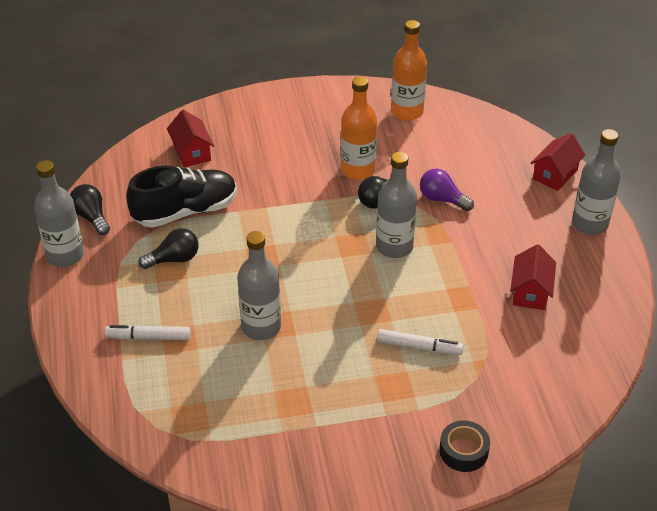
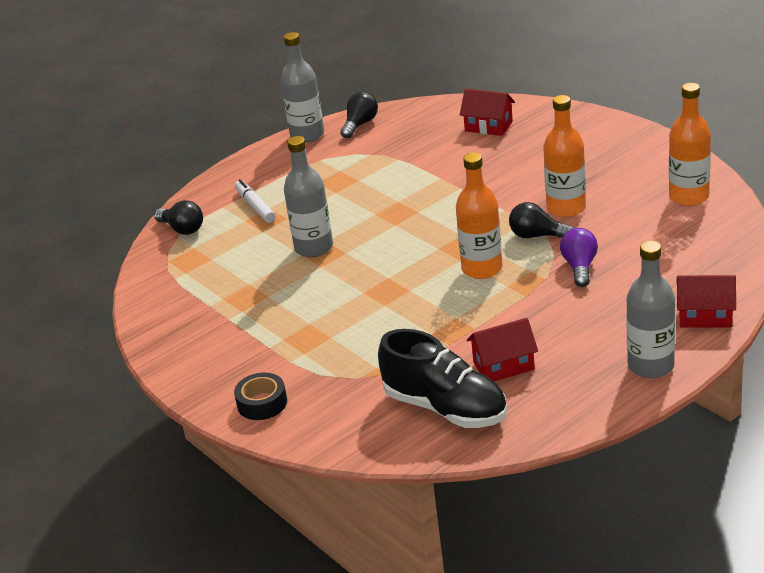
camera: 65 degrees right, 10 degrees down
(174, 259) = (350, 177): black light bulb -> black light bulb (182, 229)
(185, 211) = (412, 157): black shoe -> black shoe (445, 408)
(192, 152) = (488, 126): red house -> red house turned 75 degrees clockwise
(394, 247) = (482, 269): grey bottle -> orange bottle
(419, 347) = (366, 332): white marker -> none

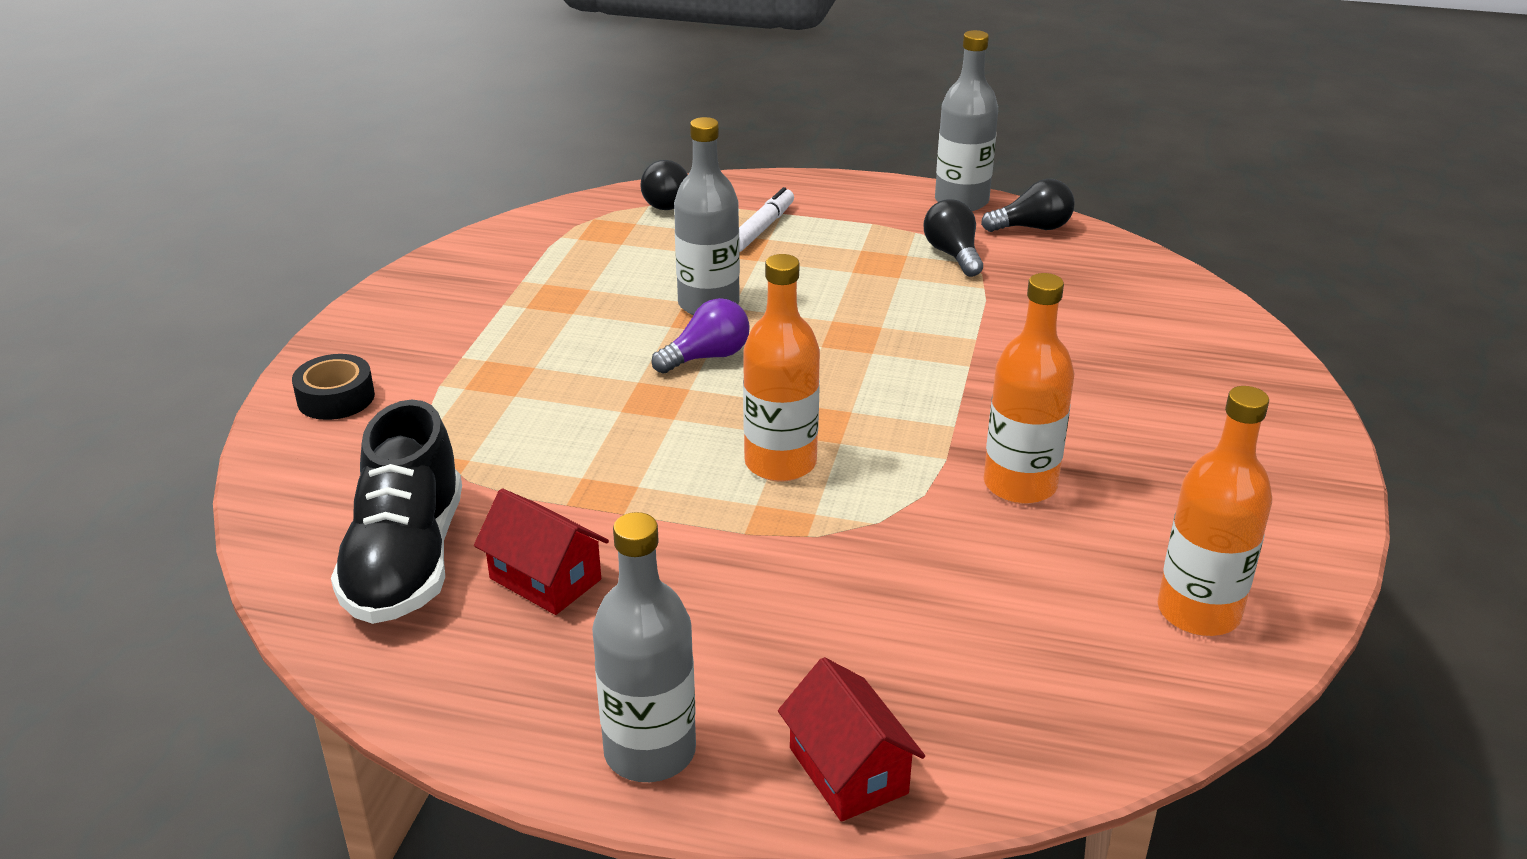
camera: 50 degrees right, 0 degrees up
(488, 126) = (1157, 329): red house -> none
(537, 236) = (915, 484): black light bulb -> black light bulb (953, 255)
(580, 267) = (869, 561): purple light bulb -> purple light bulb (707, 357)

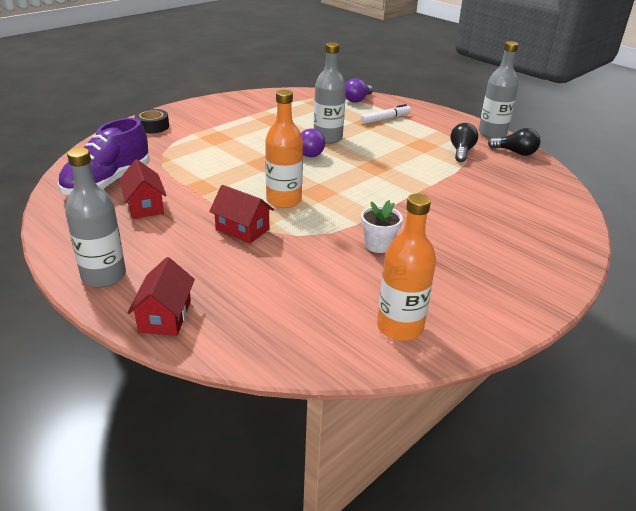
camera: 30 degrees right, 0 degrees up
(406, 560) = (108, 183): black shoe -> purple shoe
(667, 201) = (357, 100): black light bulb -> purple light bulb
(778, 550) = (242, 229): none -> red house
(1020, 485) = (378, 245): orange bottle -> white flower pot

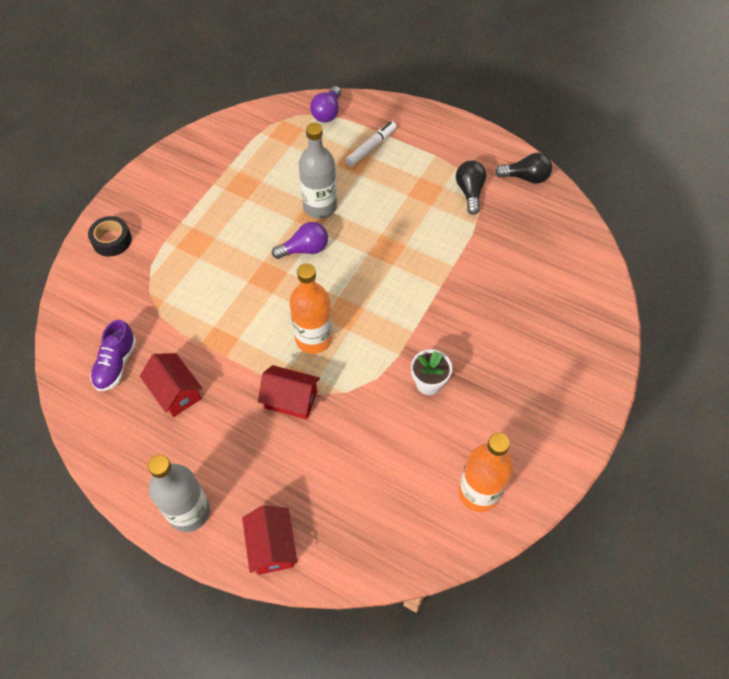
camera: 15 degrees left, 25 degrees up
(108, 183) = (116, 364): purple shoe -> purple shoe, size x0.60
(492, 133) = (494, 145): grey bottle -> none

